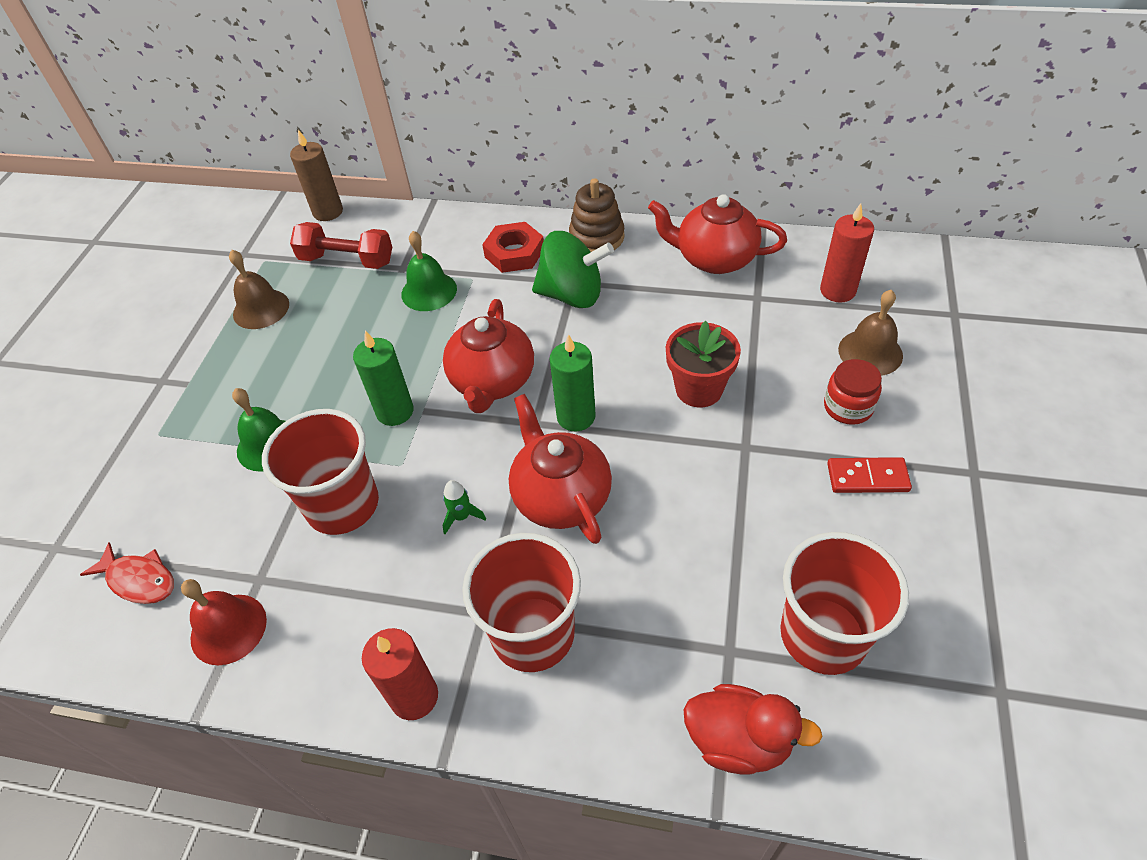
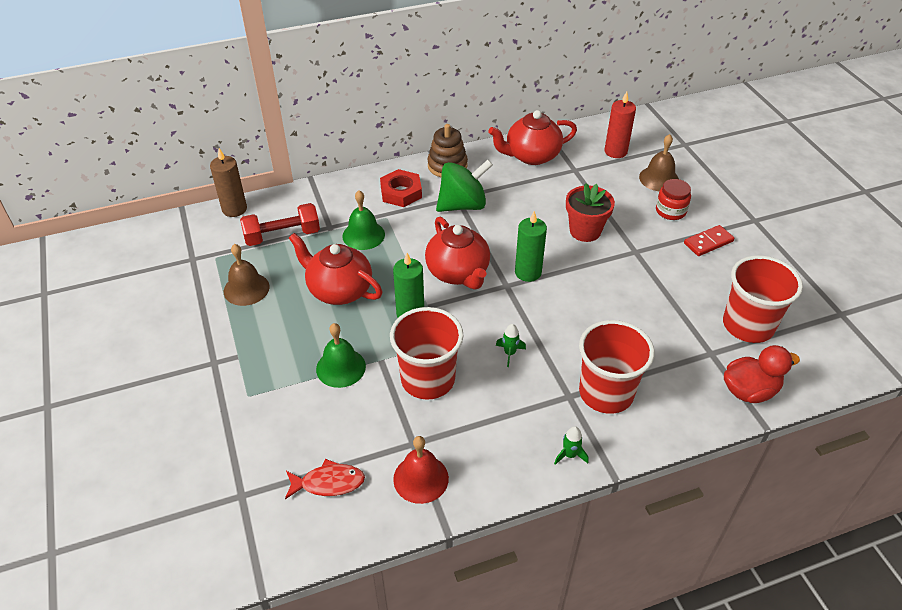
camera: 35 degrees left, 5 degrees down
(414, 696) = (570, 455): red candle -> green rocket
(560, 496) = (558, 318): red teapot -> red teapot (339, 290)

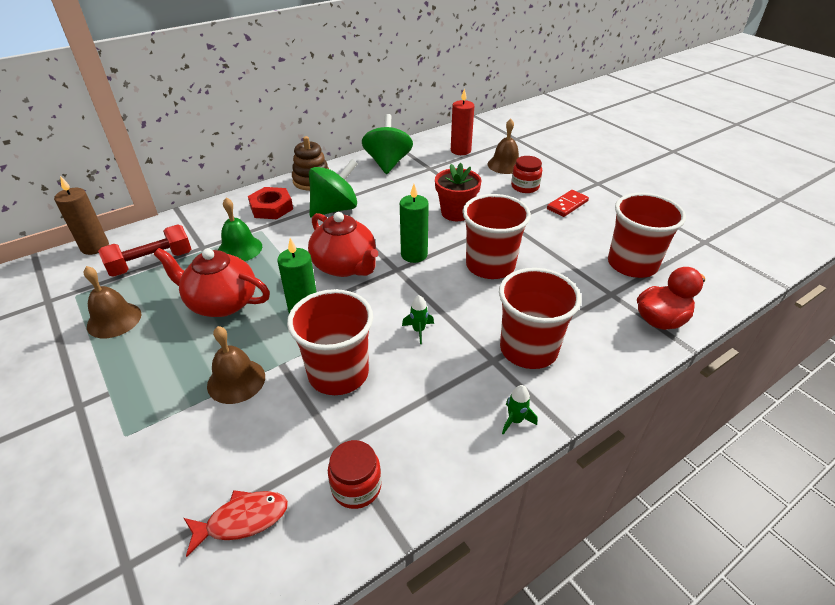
camera: 15 degrees left, 5 degrees down
(341, 367) = (236, 381): green bell -> brown bell
(421, 478) = (356, 487): red bell -> red jar
(531, 156) = (388, 163): red teapot -> green spinning top
(600, 299) = (490, 266): none -> red cup

